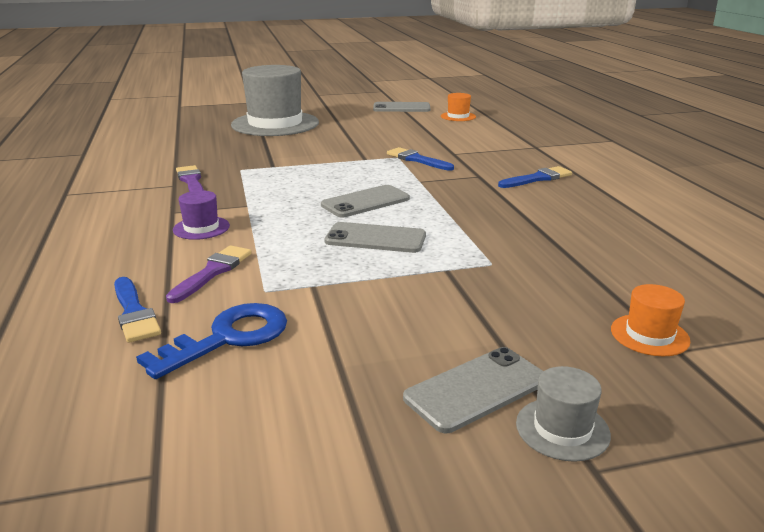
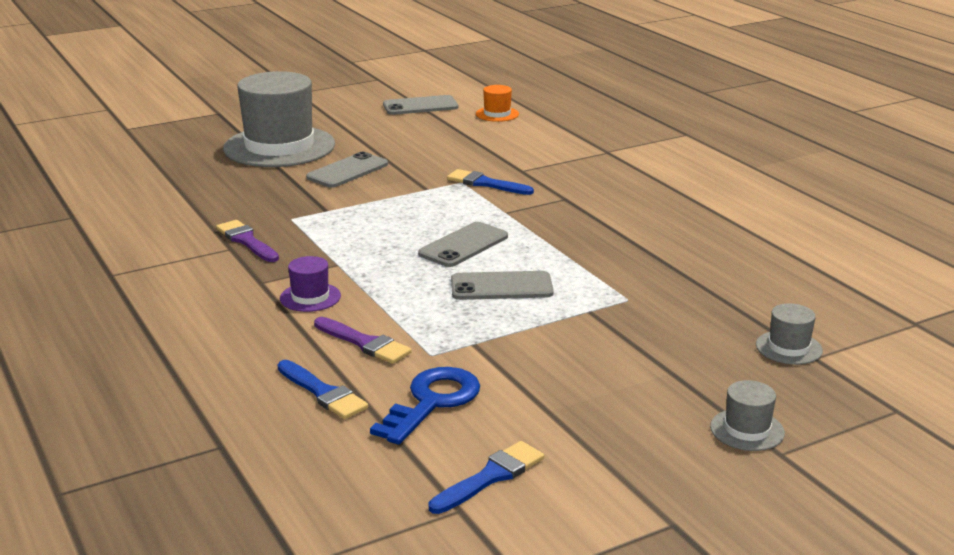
camera: 15 degrees left, 0 degrees up
(213, 272) = (364, 343): purple brush -> purple brush turned 120 degrees clockwise
(476, 389) = (669, 411): grey phone -> grey phone (347, 171)
(537, 178) = (628, 195): blue brush -> blue brush (490, 477)
(649, 335) = (788, 348): orange hat -> grey hat

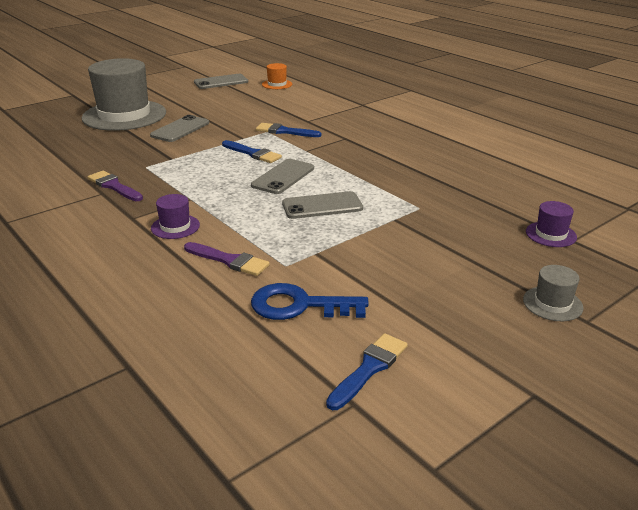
camera: 10 degrees left, 5 degrees up
(323, 393) = (206, 307): blue brush -> blue brush (253, 153)
(432, 402) = (299, 305): blue key -> blue key turned 105 degrees counterclockwise
(788, 348) = (551, 234): grey hat -> purple hat

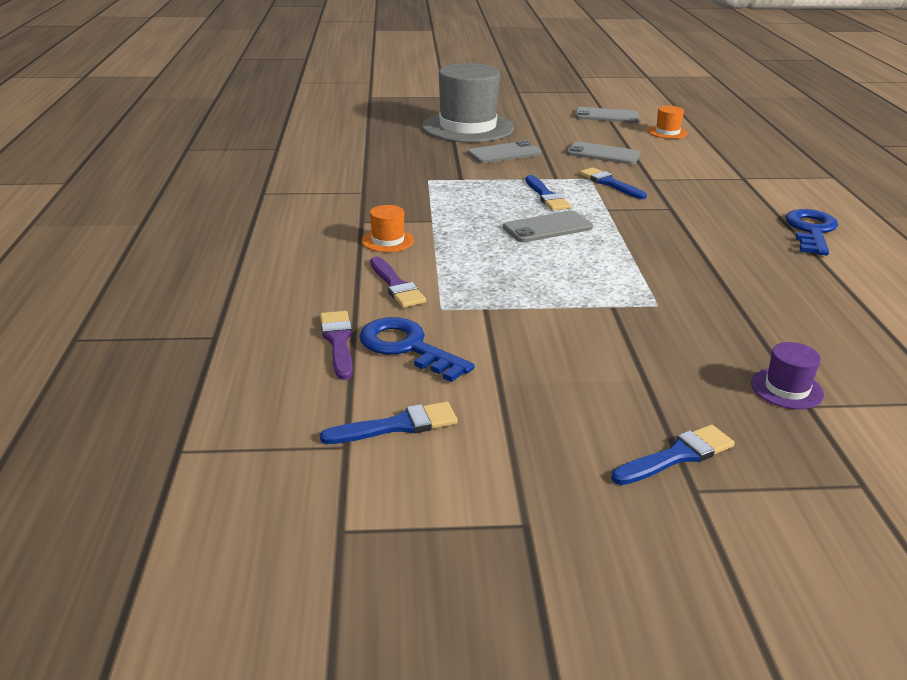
camera: 35 degrees right, 0 degrees up
(114, 186) = (380, 189): purple brush -> purple brush (338, 341)
(175, 227) = (387, 240): purple hat -> orange hat
(322, 206) = (550, 268): grey phone -> grey phone (603, 154)
(441, 128) = (811, 230): none -> blue key
(552, 304) = (677, 456): grey hat -> blue brush

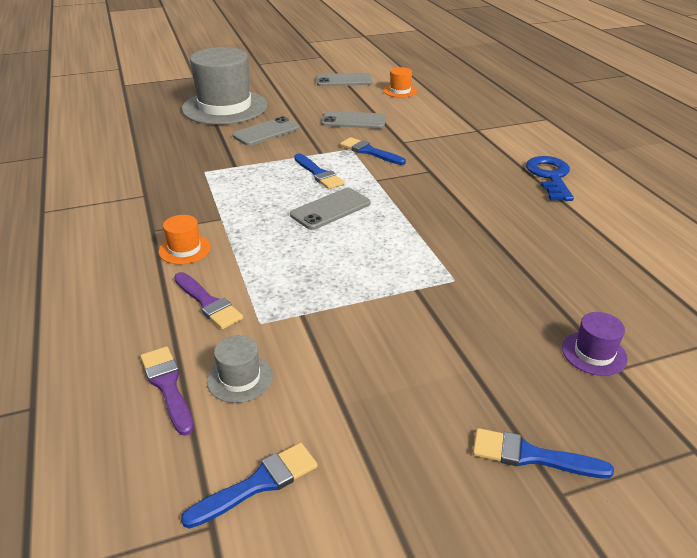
camera: 15 degrees left, 5 degrees up
(407, 347) = (240, 378): blue key -> grey hat
(677, 456) = (531, 456): blue brush -> blue brush turned 120 degrees counterclockwise

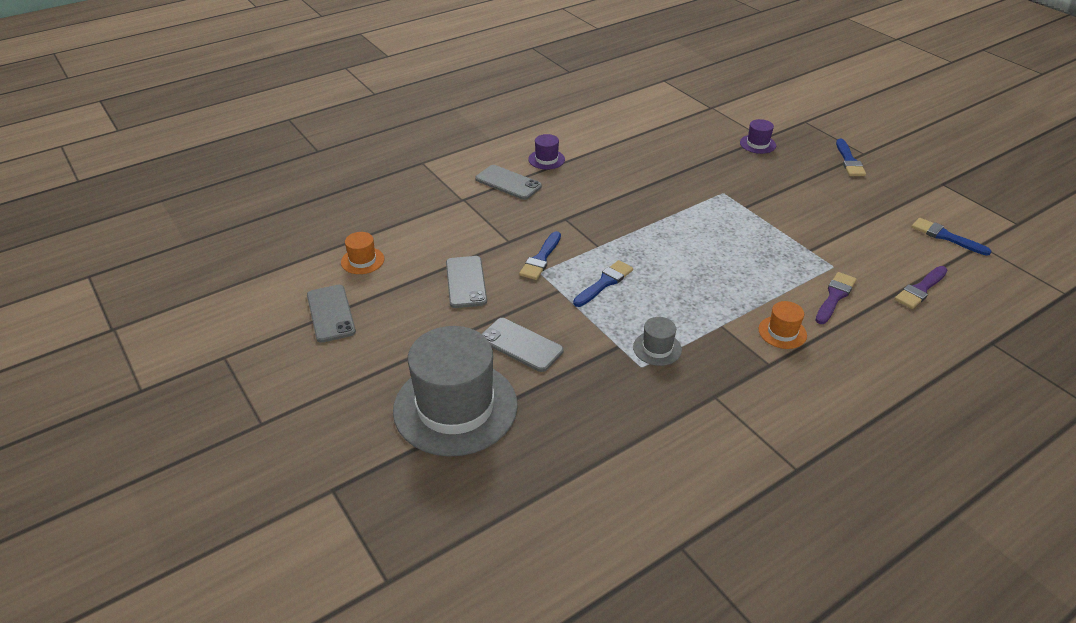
camera: 105 degrees left, 5 degrees up
(240, 378) = (887, 261): grey hat -> grey hat (657, 348)
(330, 209) = (665, 263): grey phone -> grey phone (508, 183)
(550, 176) = (546, 159): blue key -> purple hat

